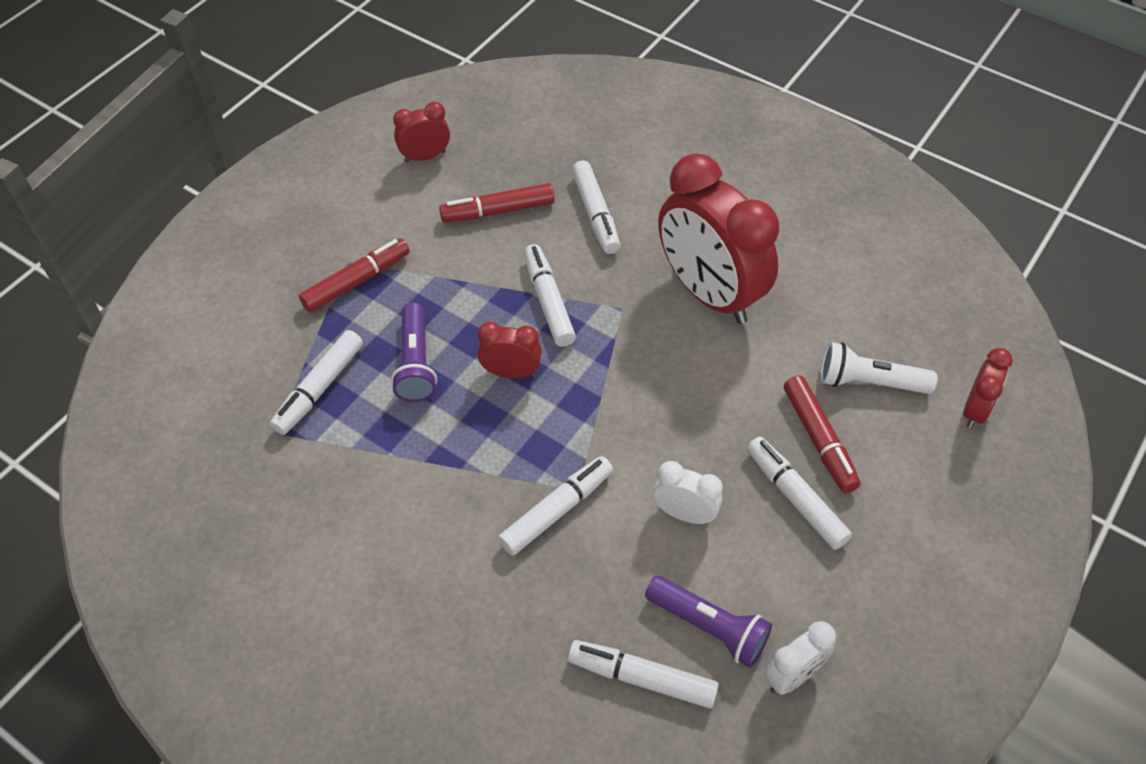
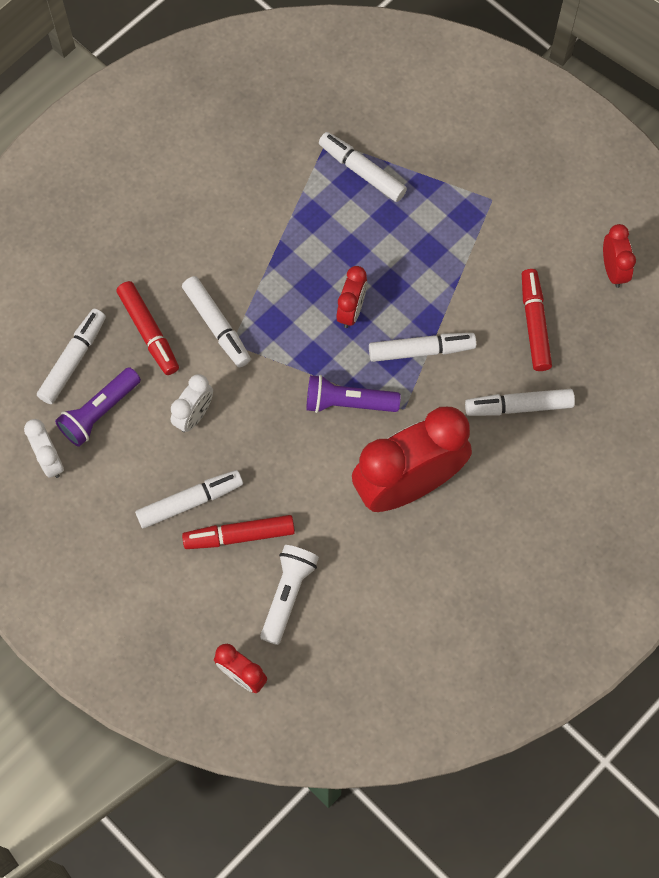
camera: 100 degrees right, 15 degrees up
(357, 281) = (468, 204): red marker -> red marker (149, 332)
(416, 363) = (374, 241): purple flashlight -> purple flashlight (348, 402)

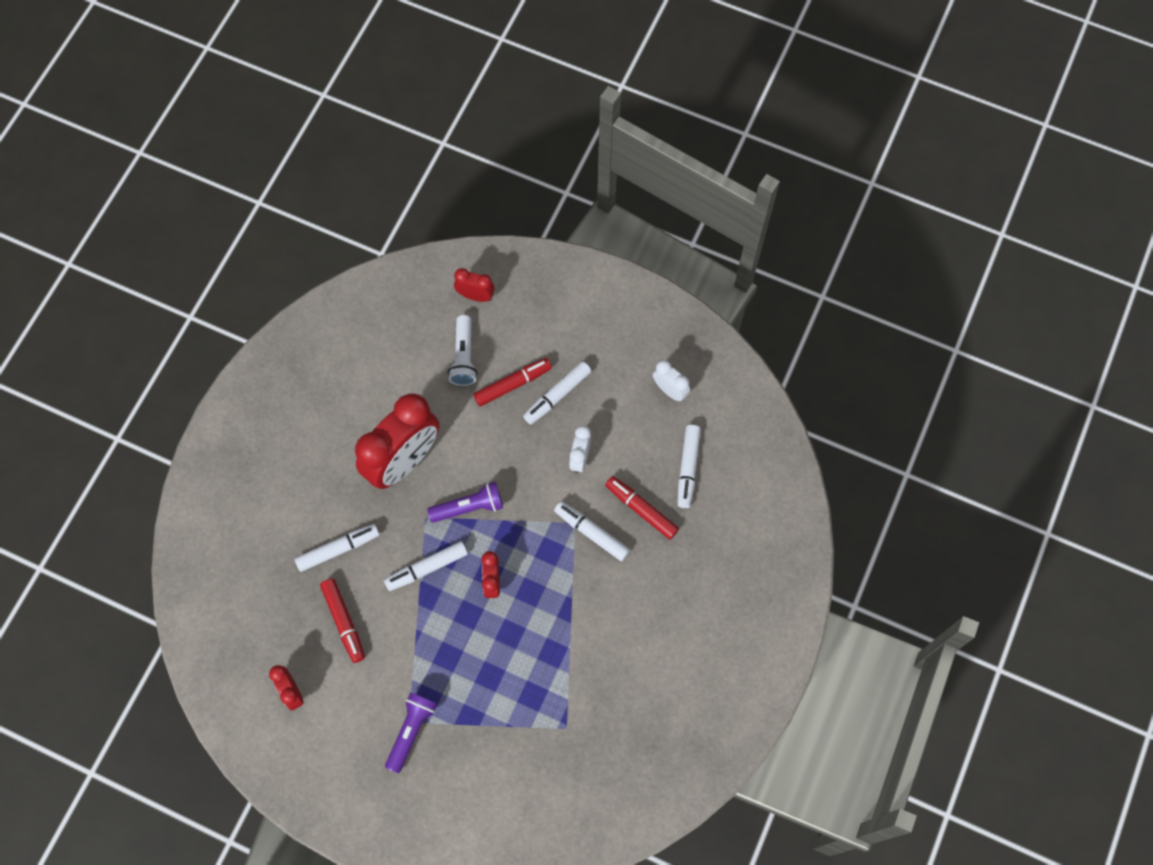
camera: 160 degrees right, 0 degrees up
(99, 412) = (650, 436): purple flashlight -> purple flashlight (411, 731)
(362, 171) = (526, 709): white marker -> none

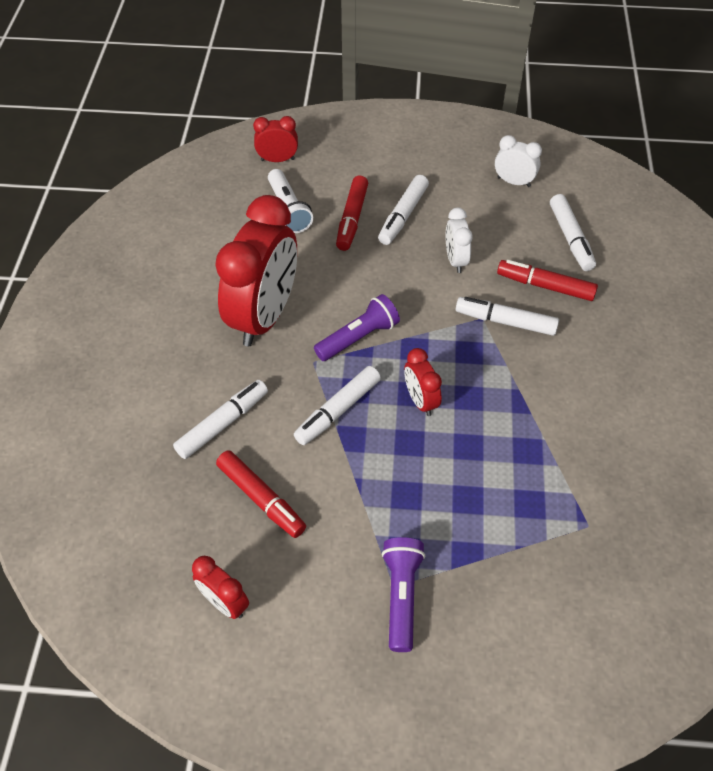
camera: 20 degrees left, 15 degrees down
(513, 384) = (352, 219): red marker -> red marker turned 150 degrees clockwise

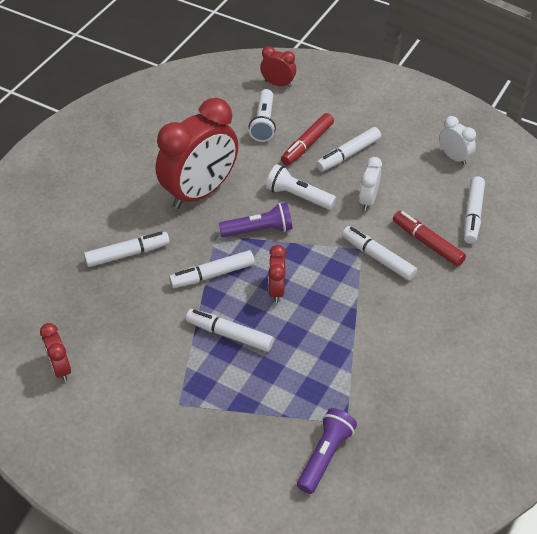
camera: 25 degrees right, 5 degrees down
(261, 498) = (124, 312): red marker -> none
(378, 282) = (298, 196): none -> white flashlight
(400, 475) = (229, 334): none -> white marker
(401, 596) = (180, 413): purple flashlight -> purple flashlight (325, 456)

